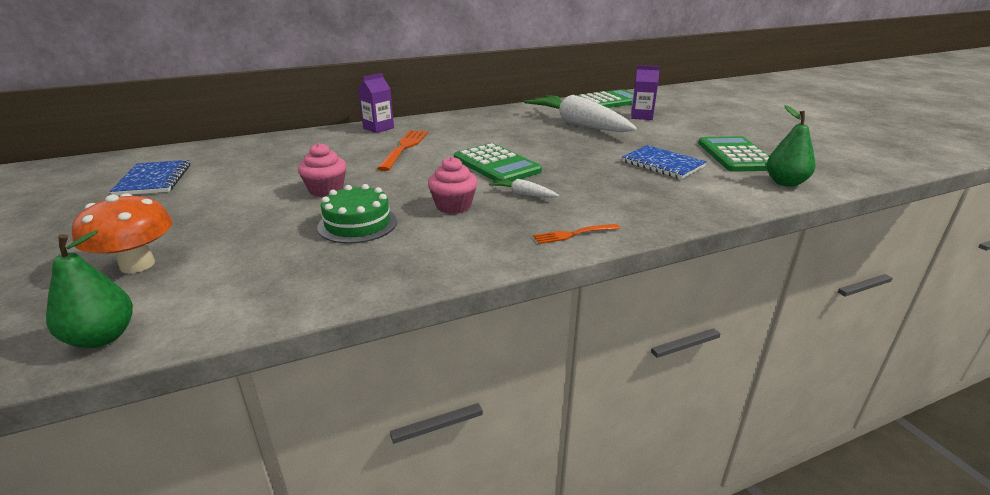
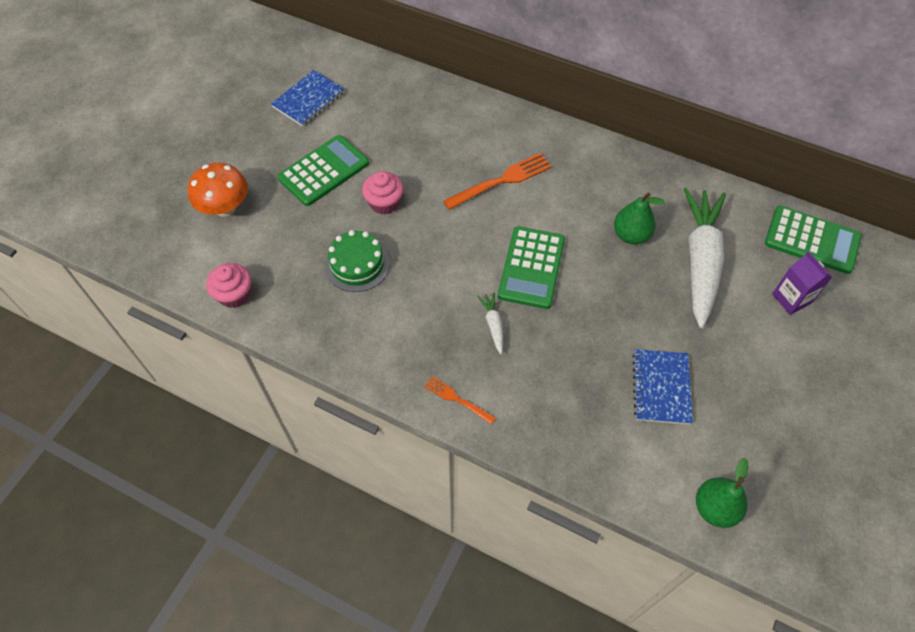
camera: 50 degrees right, 30 degrees up
(102, 337) = (168, 265): green pear -> green pear (631, 235)
(378, 128) = (523, 127): purple carton -> none
(453, 206) = (432, 296): pink cupcake -> pink cupcake (234, 294)
(736, 155) = (753, 438): green calculator -> green calculator (324, 171)

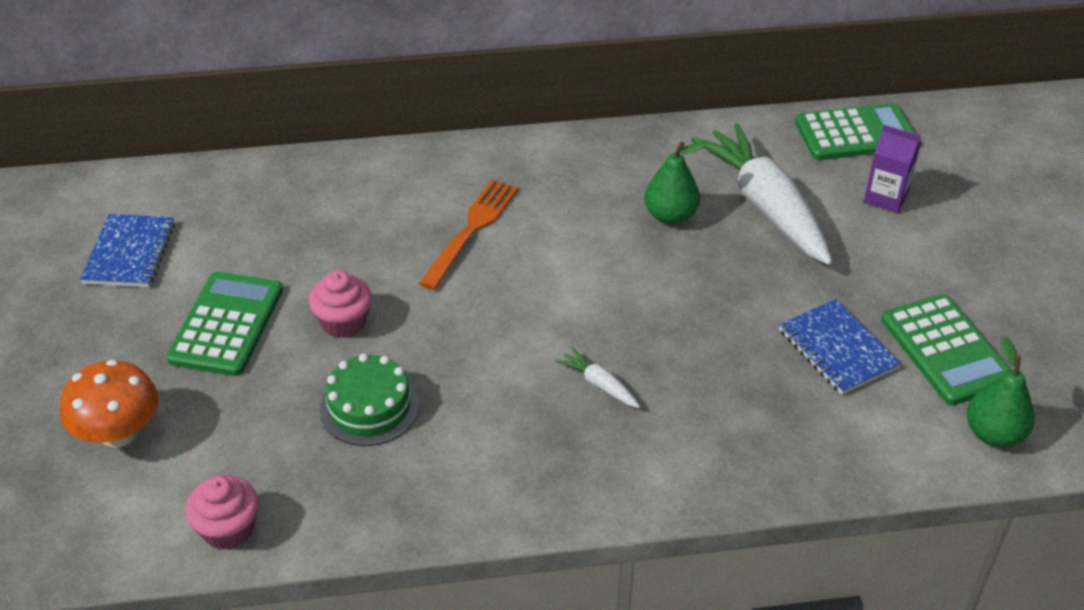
camera: 35 degrees left, 15 degrees down
(457, 399) = (628, 486): orange fork -> none
(531, 268) = (589, 303): green calculator -> green calculator (946, 350)

